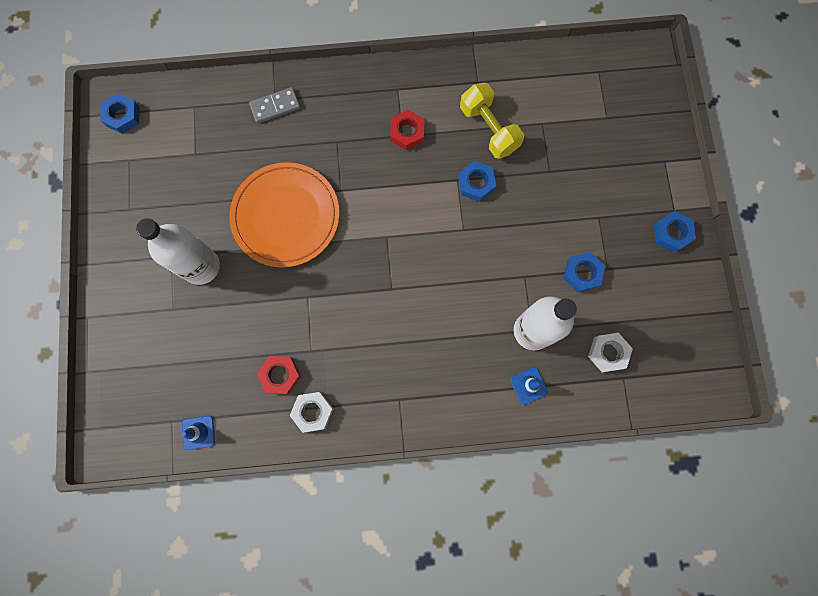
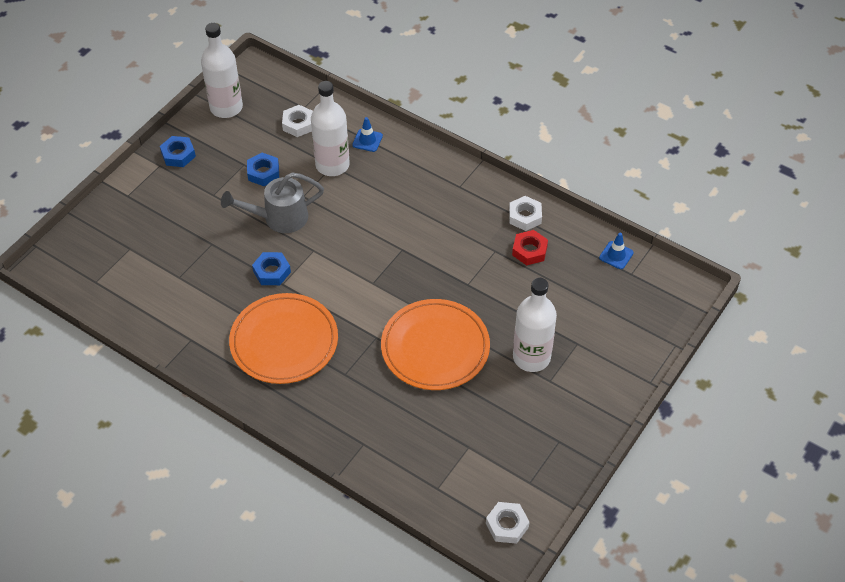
camera: 140 degrees left, 25 degrees down
(122, 116) = (507, 525): blue nut -> white nut
(275, 106) = (368, 437): grey domino -> none
(407, 132) = (284, 341): red nut -> orange plate
(489, 129) = (221, 300): yellow dumbbell -> none
(522, 237) = (278, 218): none -> grey watering can
(690, 318) = (226, 107): none -> white bottle

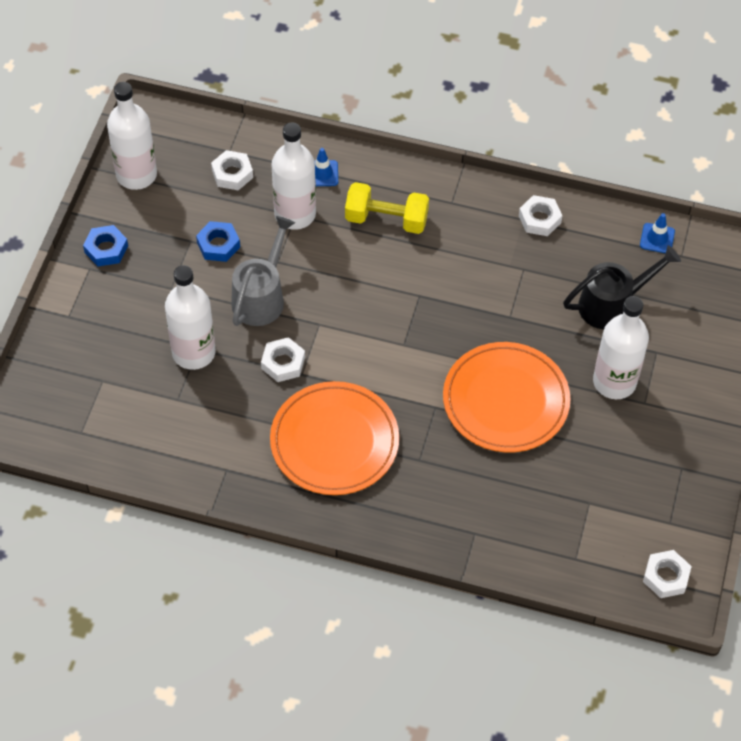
camera: 20 degrees left, 5 degrees up
(207, 246) = (193, 352): none -> white bottle
(272, 272) = (283, 363): blue nut -> white nut
(278, 218) = (261, 296): grey watering can -> grey watering can turned 150 degrees clockwise
(402, 186) = (386, 219): none -> yellow dumbbell
(529, 250) = (561, 258): red nut -> none
(557, 296) = (613, 304): none -> black watering can

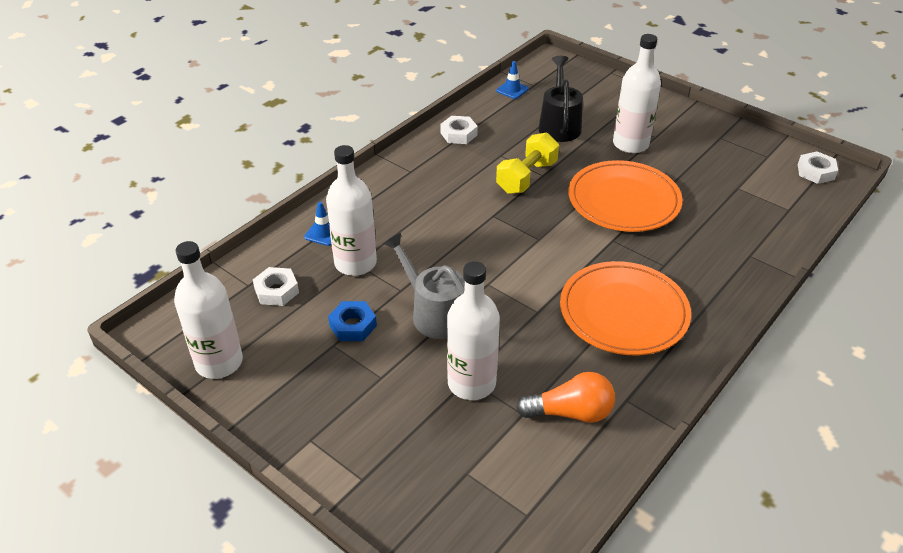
camera: 65 degrees left, 15 degrees down
(106, 249) = (295, 417): blue nut -> none
(193, 432) = (570, 412): none -> orange light bulb
(283, 363) = (519, 320): white nut -> none
(386, 219) = (401, 210): yellow dumbbell -> yellow dumbbell (526, 177)

